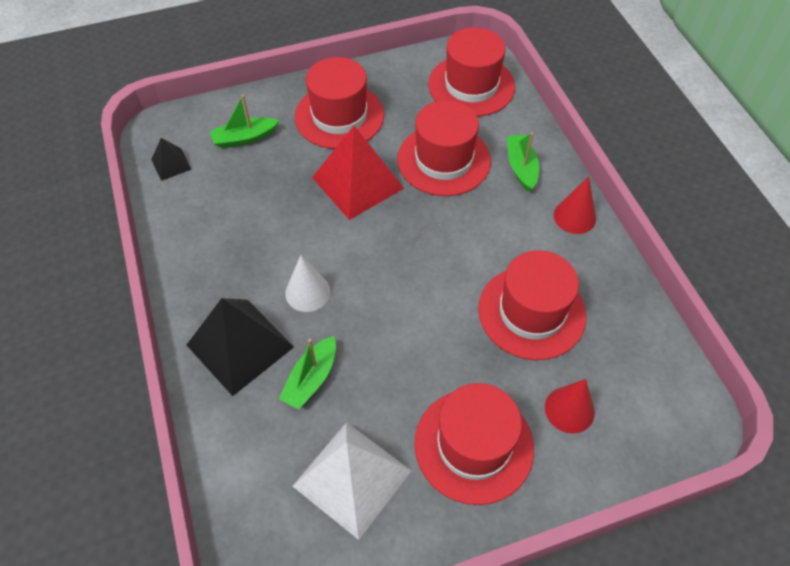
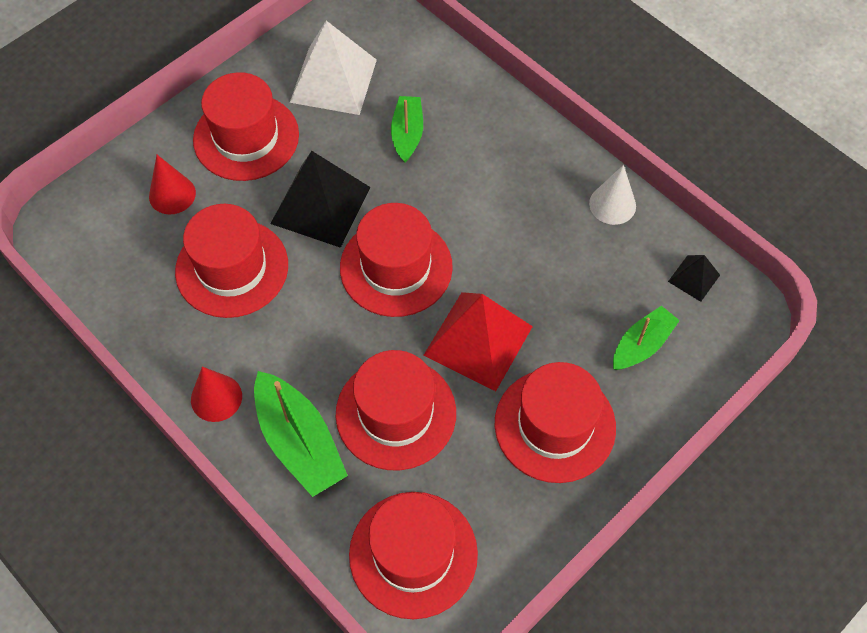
camera: 155 degrees right, 5 degrees up
(240, 346) = (485, 135): black pyramid -> black pyramid (320, 205)
(307, 292) = (456, 202): white cone -> white cone (612, 204)
(390, 258) = (396, 267): none -> red hat
(521, 167) = (299, 442): green boat -> green boat, size x1.58

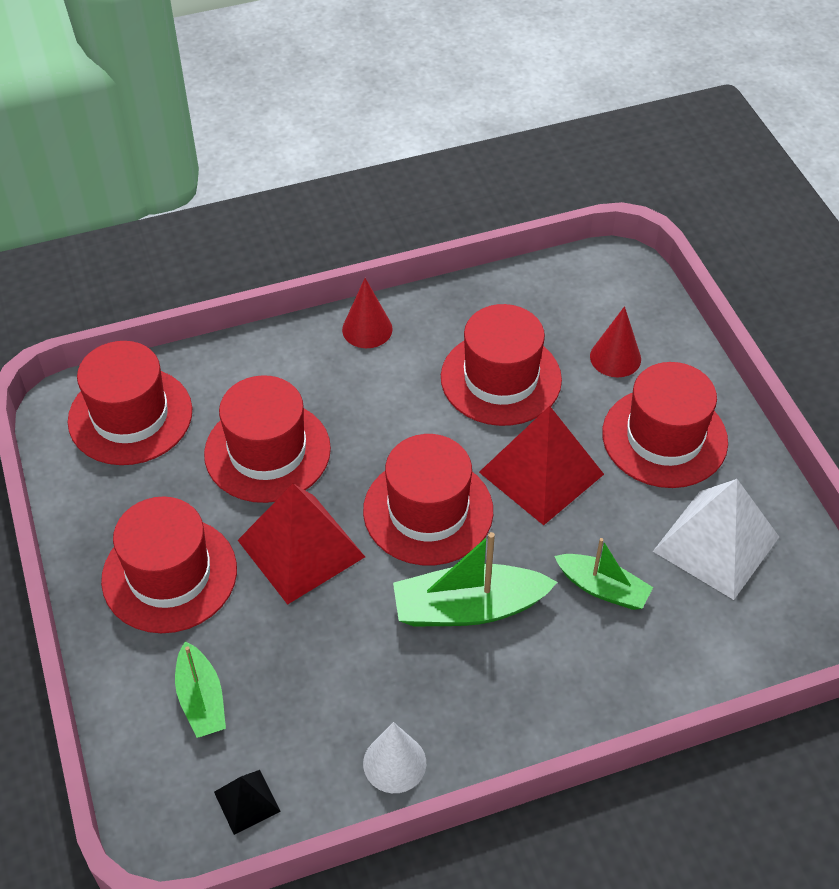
camera: 115 degrees right, 10 degrees down
(299, 442) = (286, 372): green boat -> green boat (468, 608)
(320, 205) = (541, 473): black pyramid -> red pyramid

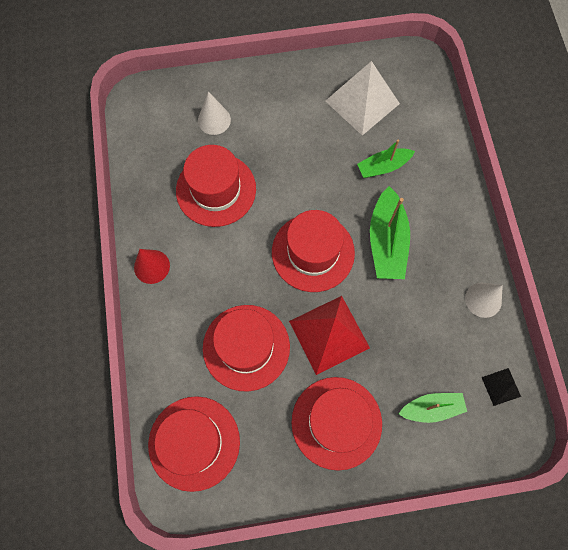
camera: 80 degrees left, 20 degrees up
(541, 473) = (296, 182): red pyramid -> none
(602, 588) = (383, 167): green boat -> green boat turned 150 degrees counterclockwise
(615, 357) = (214, 120): red cone -> white cone
(664, 437) = (282, 108): red hat -> none

